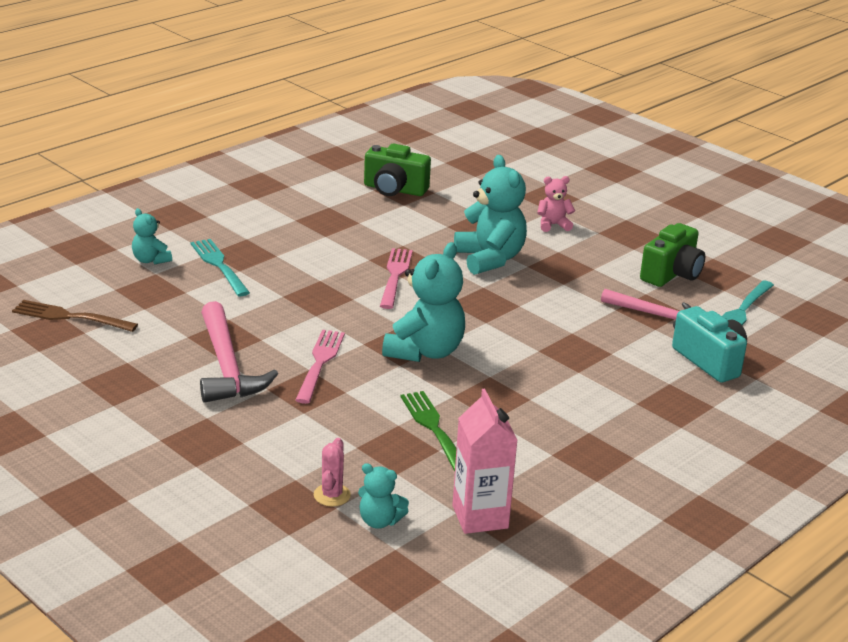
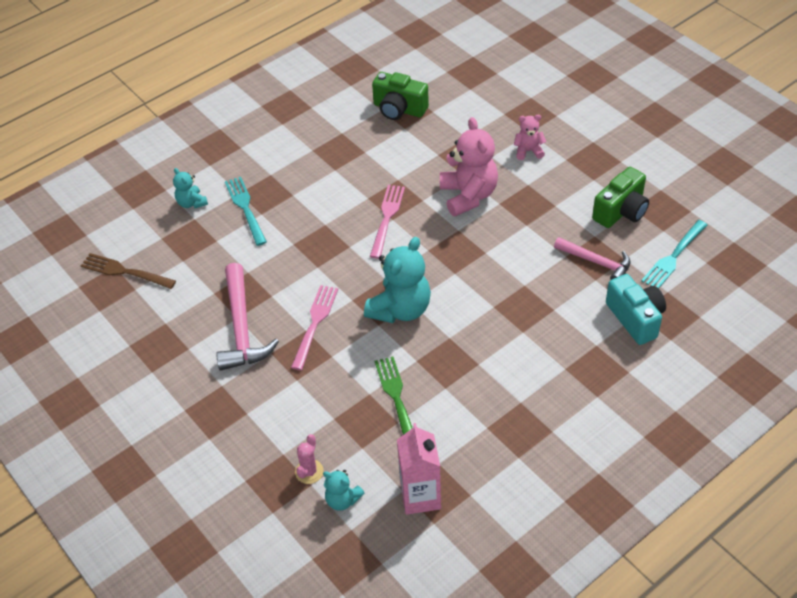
camera: 10 degrees right, 20 degrees up
(490, 259) = (468, 195): turquoise teddy bear -> pink teddy bear

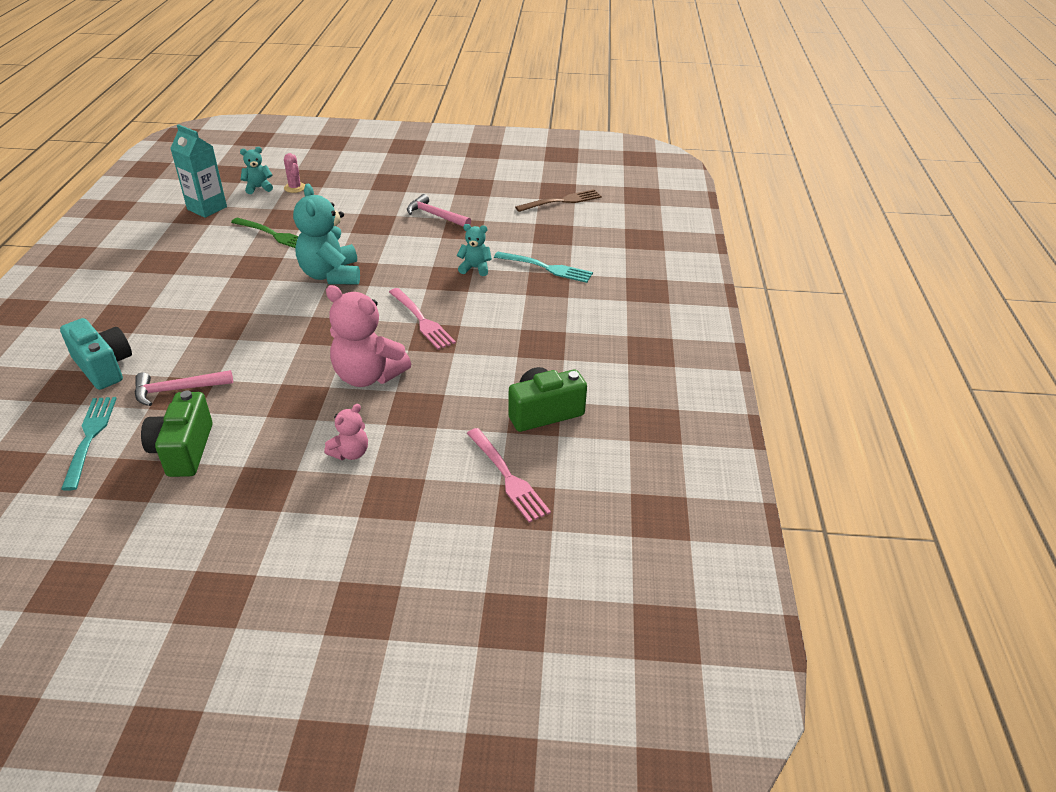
camera: 130 degrees right, 10 degrees down
(191, 203) = (591, 250): turquoise teddy bear -> turquoise teddy bear (475, 268)
(242, 327) = (435, 216): pink hammer -> pink hammer, size x0.64
(315, 323) = (387, 239): pink fork -> pink fork (507, 477)
(420, 496) = (207, 208): pink carton -> turquoise carton
(635, 318) = (103, 367): turquoise camera -> turquoise camera turned 150 degrees counterclockwise

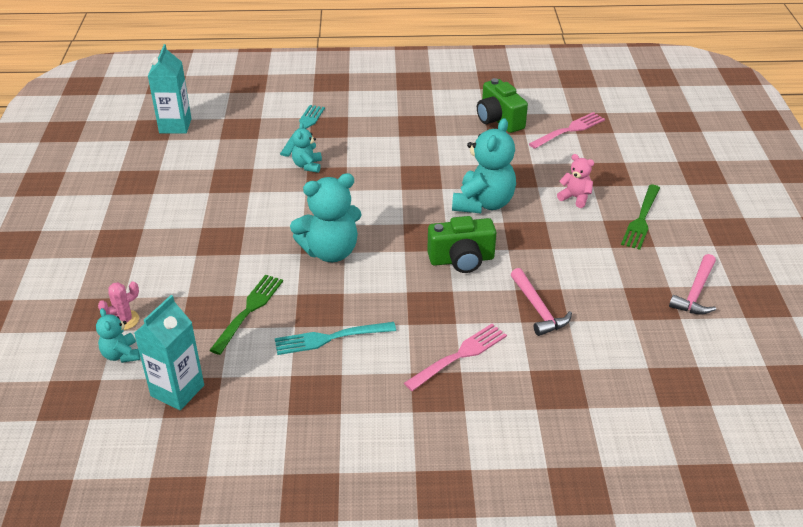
camera: 95 degrees left, 0 degrees up
(90, 437) = (619, 345): turquoise fork -> turquoise fork (330, 338)
(103, 367) = (522, 372): turquoise camera -> none
(183, 450) = (609, 283): green camera -> green camera (461, 260)
(282, 507) = (641, 219): none -> green fork
(368, 376) = (483, 203): pink teddy bear -> turquoise teddy bear
(422, 320) = (398, 186): pink fork -> pink fork (459, 356)
(435, 216) = (203, 200): pink hammer -> pink hammer (696, 292)
(562, 201) = (175, 126): brown fork -> turquoise carton

